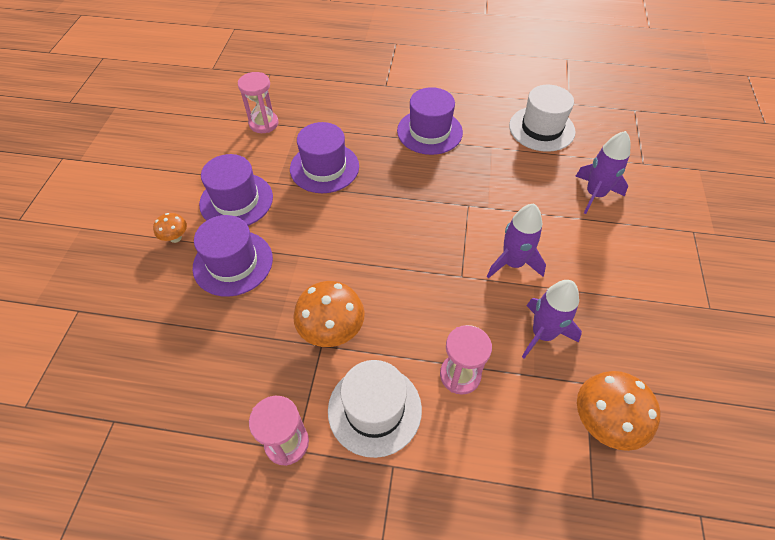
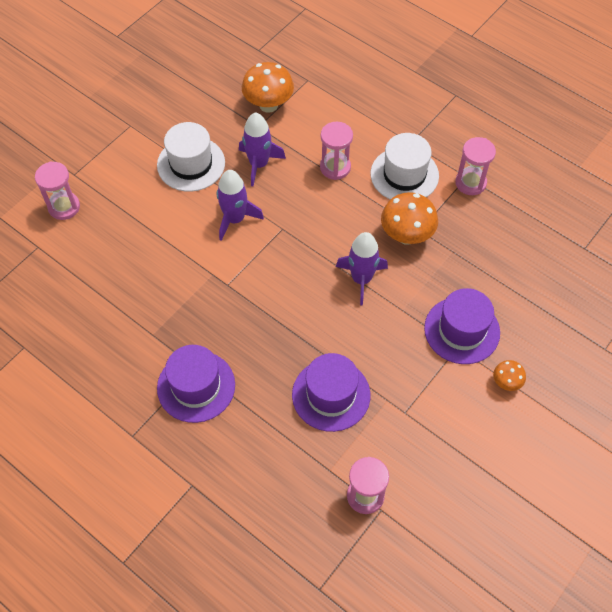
camera: 150 degrees left, 5 degrees up
(236, 200) = (435, 398): purple hat -> none
(541, 129) = (84, 330): white hat -> white hat (191, 164)
(594, 194) = (112, 240): purple rocket -> purple rocket (361, 279)
(664, 201) = (64, 207): none -> pink hourglass

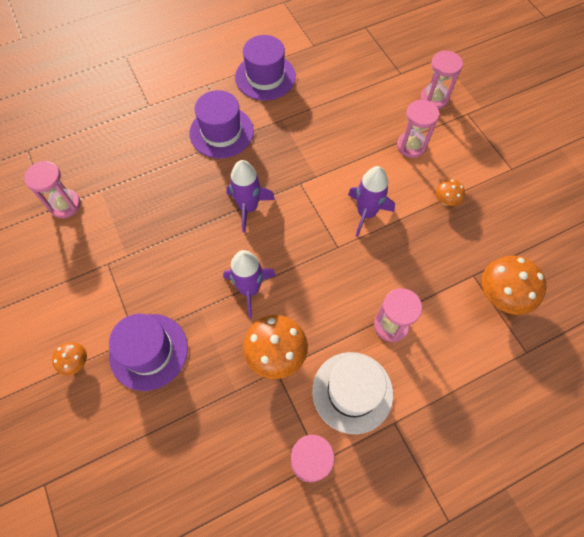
camera: 115 degrees right, 5 degrees up
(137, 208) = (411, 146): none -> pink hourglass
(191, 164) = (446, 201): white hat -> orange mushroom
(259, 164) = (423, 257): purple rocket -> purple rocket (248, 207)
(331, 395) = (157, 217): purple hat -> purple hat (265, 77)

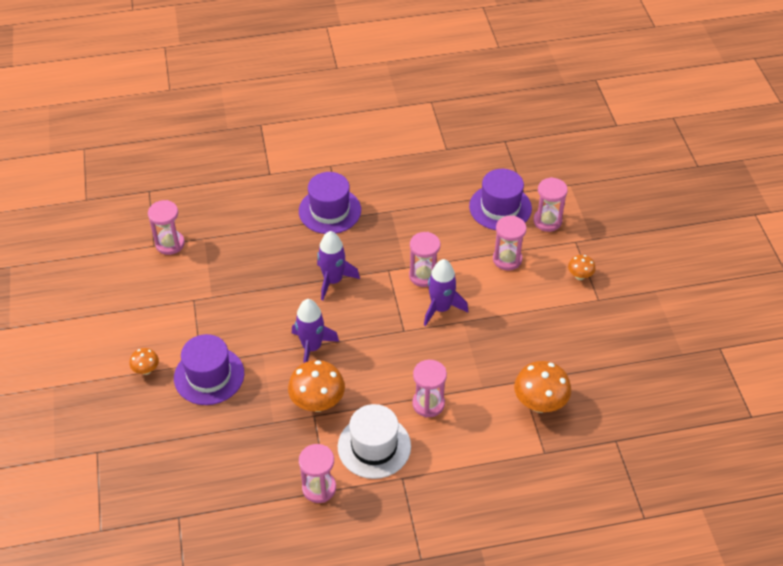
camera: 15 degrees right, 15 degrees down
(265, 77) = (388, 169): purple hat -> purple hat (500, 207)
(337, 181) = (424, 276): none -> pink hourglass
(446, 201) = (521, 314): orange mushroom -> orange mushroom (580, 276)

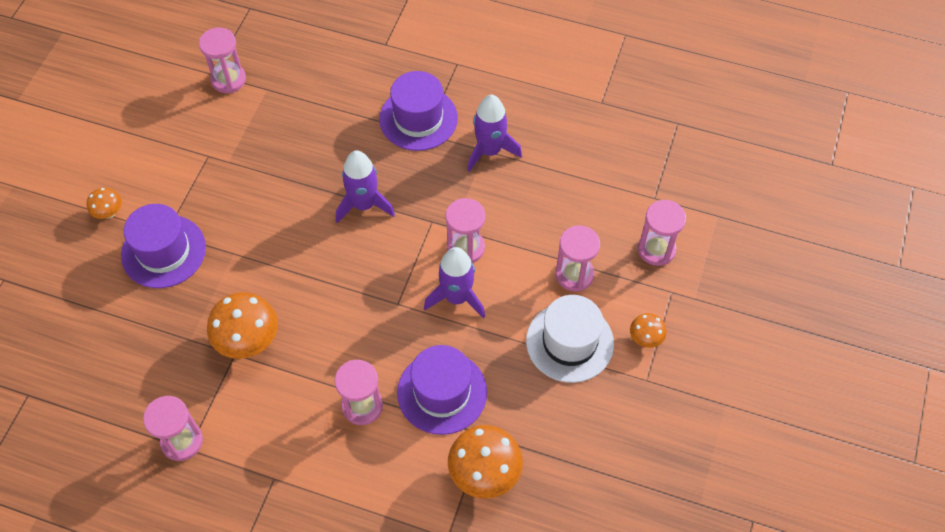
camera: 30 degrees right, 10 degrees up
(312, 347) = (287, 273): purple rocket -> purple rocket (490, 151)
(374, 446) = (270, 425): white hat -> white hat (569, 342)
(500, 207) = (612, 205): purple hat -> purple hat (442, 392)

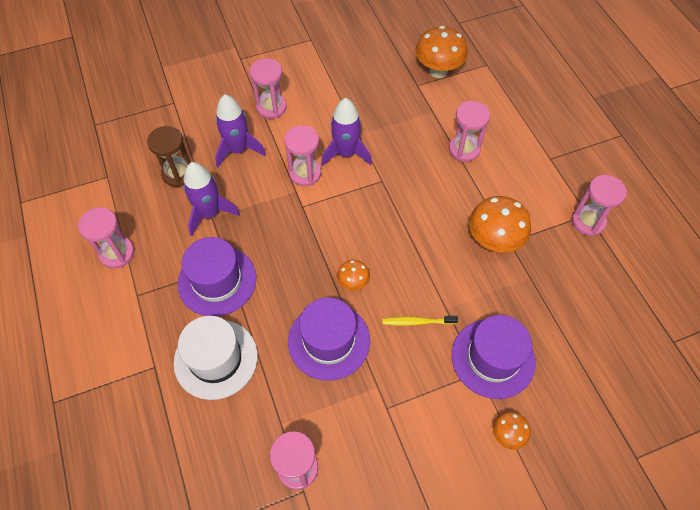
camera: 130 degrees left, 0 degrees up
(244, 224) = (417, 322): none -> yellow toothbrush
(364, 205) = (327, 257): purple rocket -> purple rocket (238, 150)
(442, 392) = (414, 119): purple hat -> purple hat (329, 341)
(557, 153) = (178, 174): none -> brown hourglass
(569, 342) = (320, 83): white hat -> white hat (216, 359)
(645, 339) = (284, 53): orange mushroom -> orange mushroom (353, 283)
(656, 249) = (215, 80): pink hourglass -> pink hourglass (117, 253)

